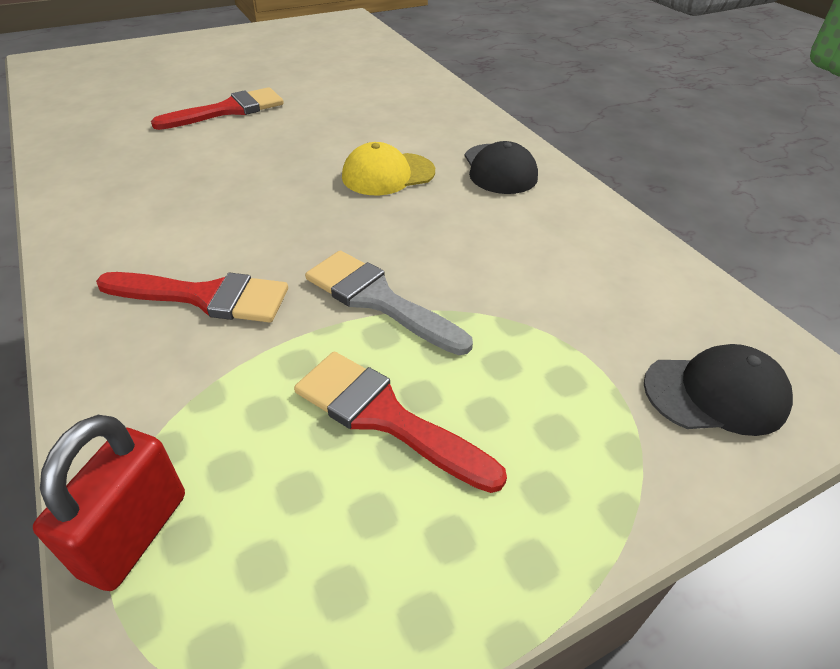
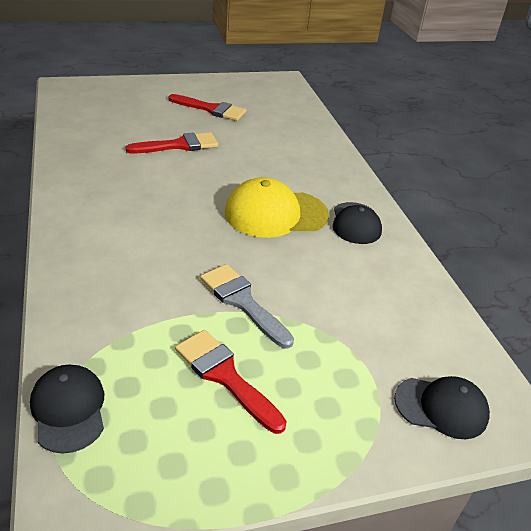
camera: 10 degrees right, 5 degrees down
(135, 534) = (68, 409): red padlock -> black cap
(206, 297) = (135, 279): red brush -> red brush (211, 109)
(388, 174) = (275, 214): yellow cap -> yellow cap, size x1.56

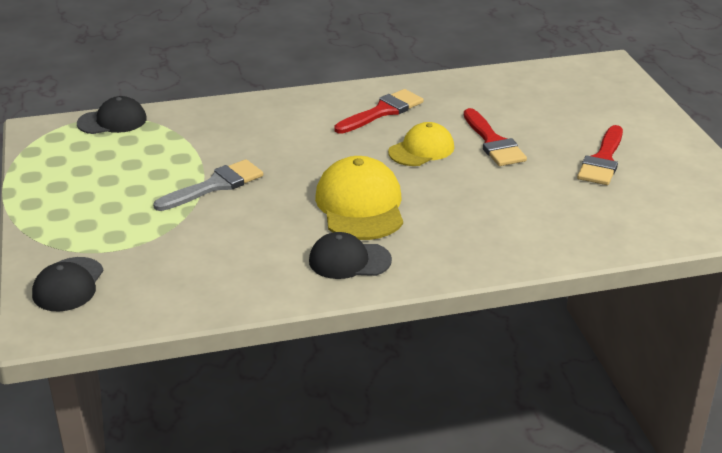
camera: 95 degrees right, 5 degrees down
(186, 178) = (421, 149): none -> yellow cap
(225, 376) = (129, 178): red brush -> red brush (383, 111)

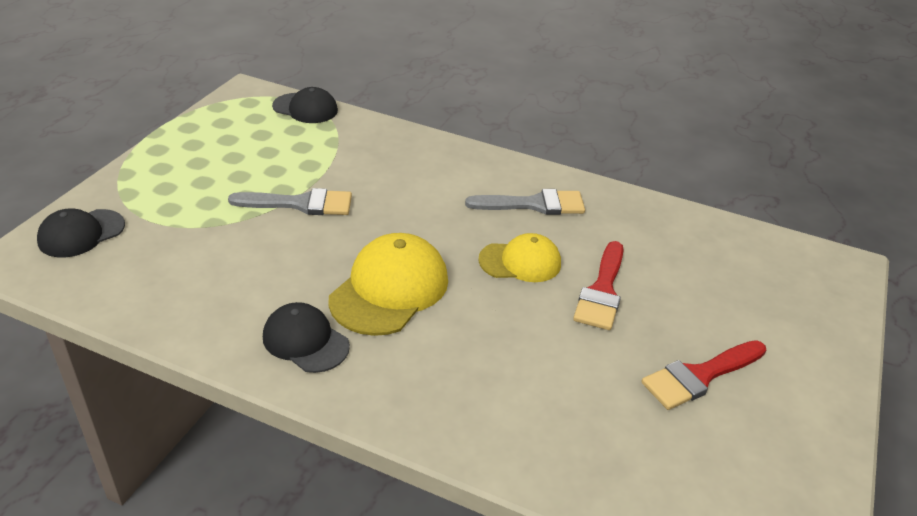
camera: 35 degrees right, 5 degrees up
(383, 111) = (534, 204): red brush -> grey brush

